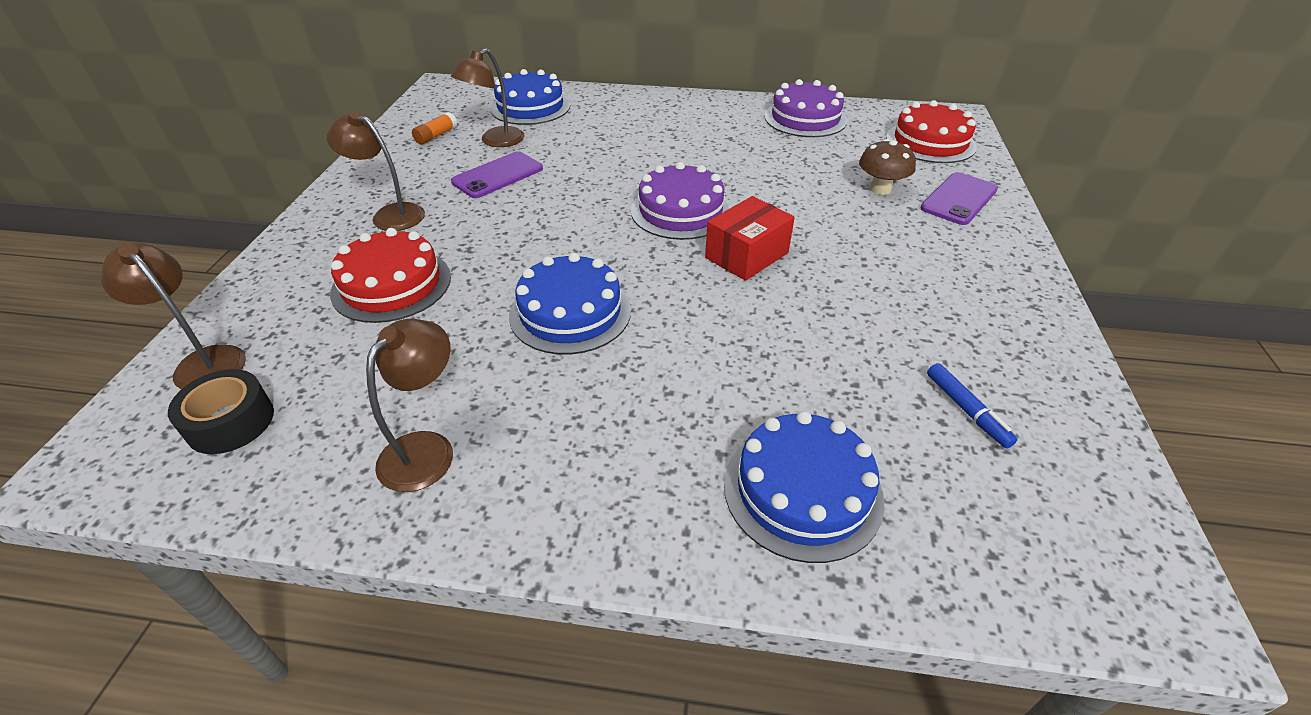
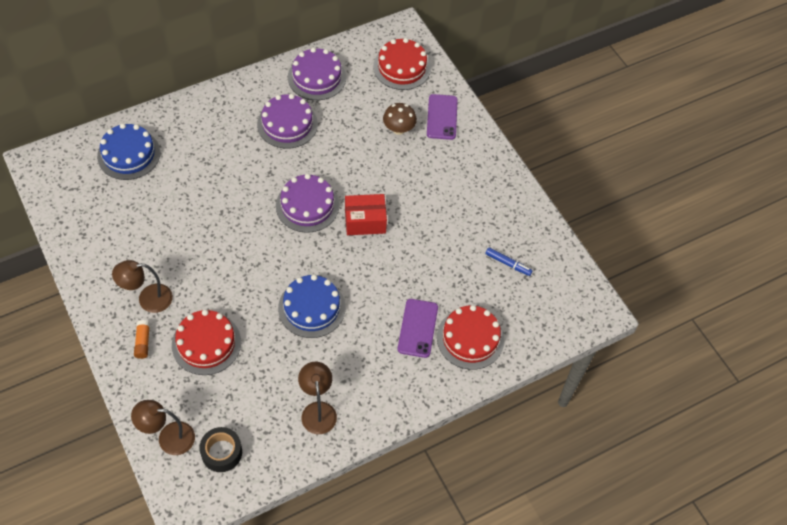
camera: 40 degrees left, 15 degrees up
(436, 136) = (96, 218): orange glue stick -> orange glue stick (143, 342)
(496, 141) = (142, 202): brown lamp -> none
(498, 175) = (176, 233): purple phone -> purple phone (417, 328)
(730, 140) = (287, 124): none -> purple cake
(746, 255) = (365, 221): red box -> red box turned 75 degrees clockwise
(802, 490) = (470, 338): blue cake -> red cake

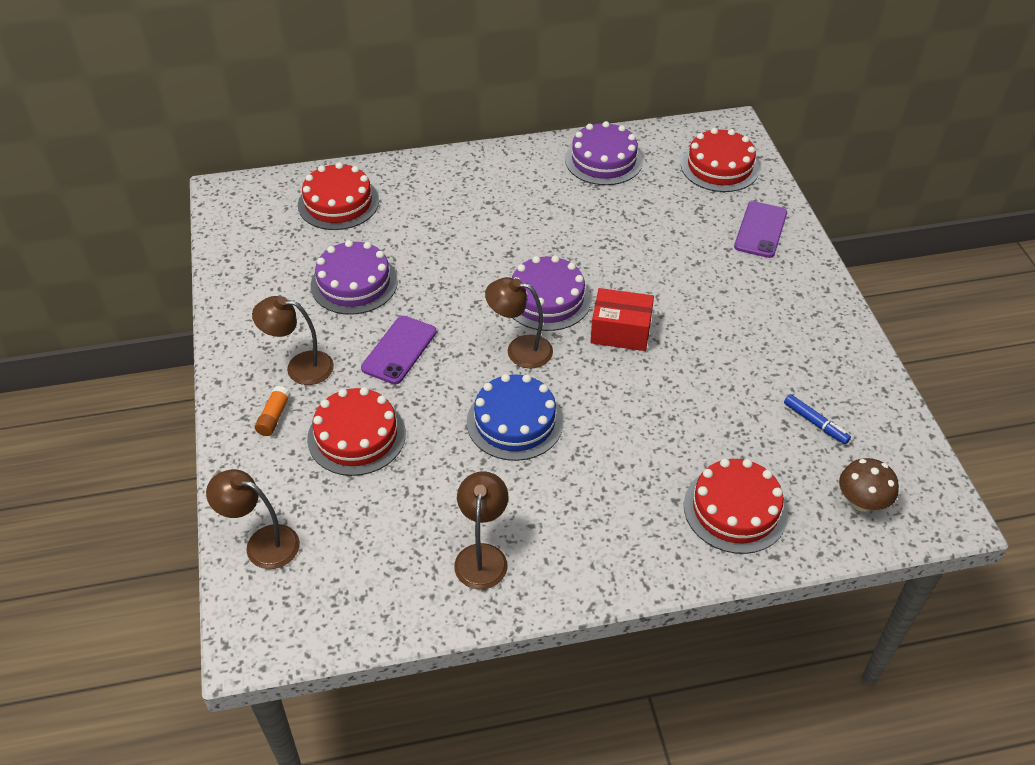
camera: 20 degrees right, 10 degrees down
(129, 154) = (338, 203): blue cake -> red cake
(221, 452) = (327, 580): black tape -> none
(287, 124) = (549, 204): purple cake -> purple cake (354, 283)
(299, 251) = (520, 349): none -> brown lamp
(399, 129) = (697, 234): brown mushroom -> brown mushroom (861, 502)
(417, 328) = (659, 479): purple phone -> purple phone (399, 350)

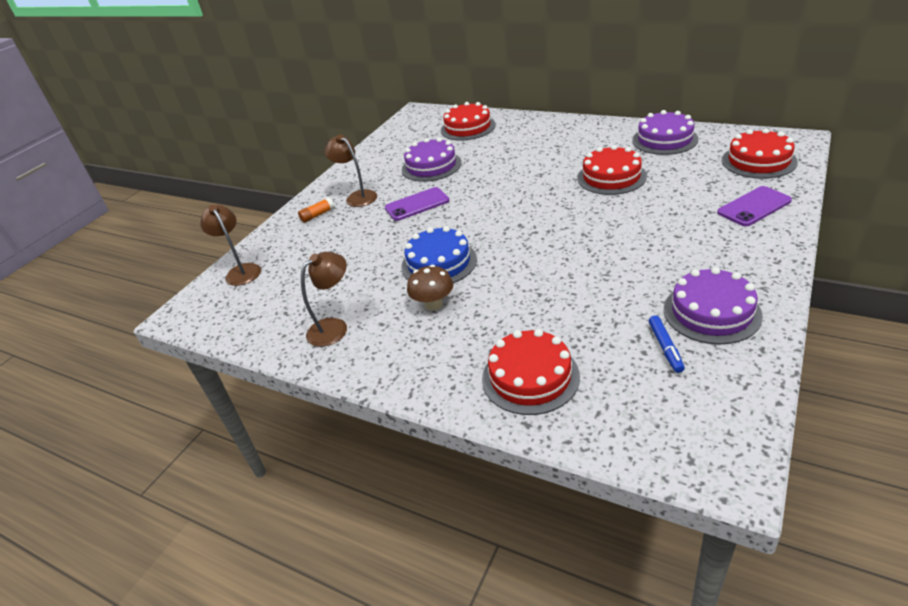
camera: 45 degrees right, 10 degrees down
(356, 436) = (345, 238): red cake -> red cake (611, 177)
(520, 349) = (487, 226): brown lamp -> none
(547, 299) = (537, 204): purple cake -> purple cake (711, 312)
(620, 331) = (567, 236): red box -> none
(861, 502) = (648, 422): brown mushroom -> brown mushroom (433, 304)

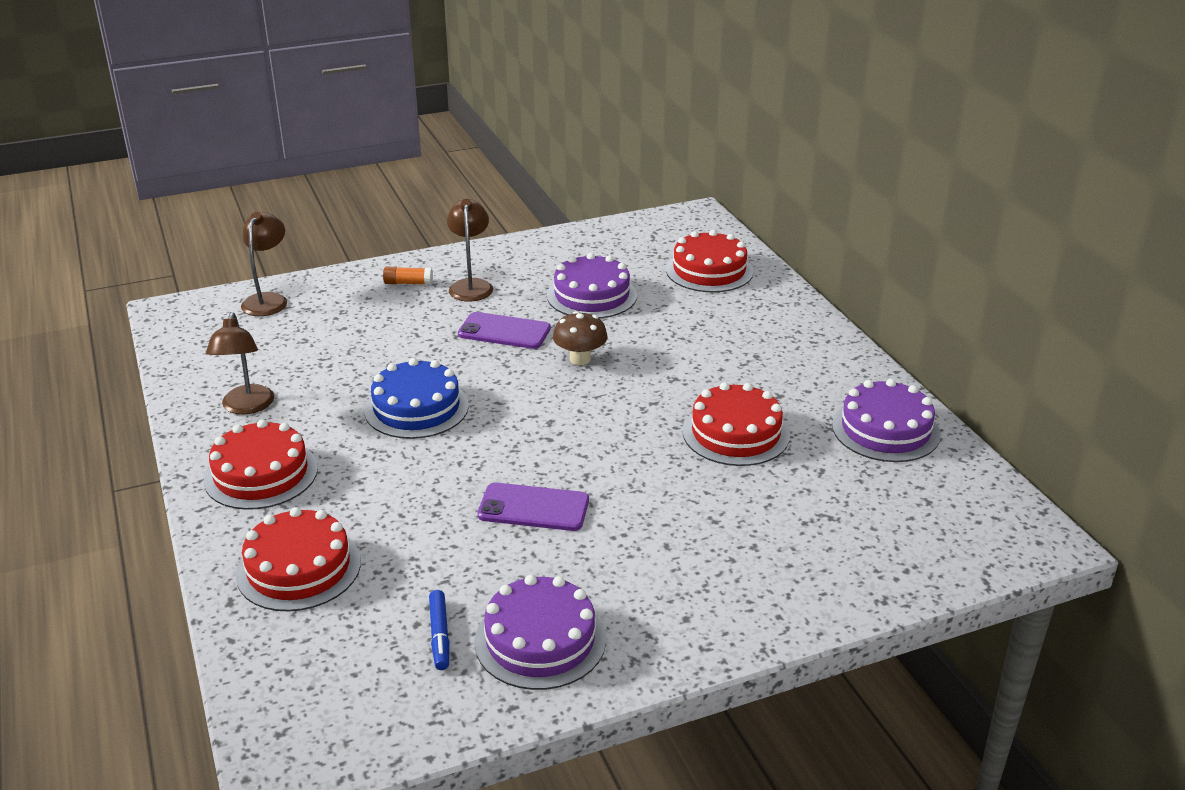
camera: 35 degrees right, 5 degrees down
(334, 327) = (246, 407): brown lamp -> brown lamp turned 90 degrees clockwise
(433, 304) = (345, 445): brown mushroom -> brown mushroom (580, 359)
(665, 347) = (439, 635): blue marker -> blue marker turned 45 degrees counterclockwise
(754, 207) = (809, 577): purple phone -> purple phone (533, 508)
(758, 161) = (934, 532): red cake -> red cake (261, 474)

